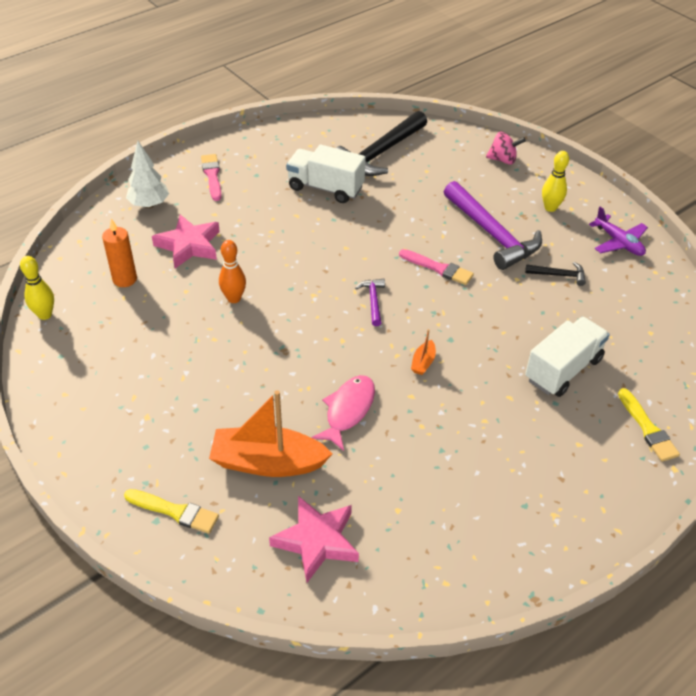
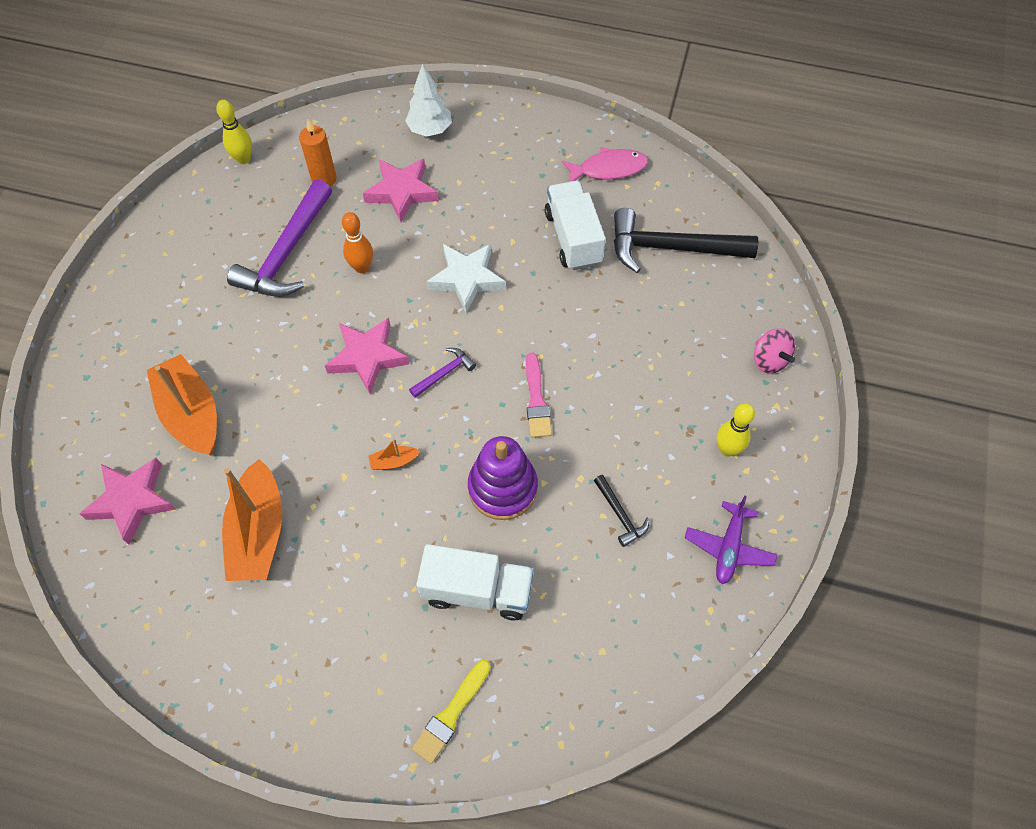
camera: 55 degrees right, 15 degrees up
(175, 511) = (101, 383): yellow brush -> none
(212, 175) = (509, 145): pink brush -> none
(304, 252) = (466, 279): none -> white star
(319, 334) = (367, 357): none -> pink star
(348, 410) = (290, 437): pink fish -> pink fish (608, 169)
(417, 469) = (258, 532): none -> orange boat
(492, 234) = (631, 418): purple hammer -> purple hammer (286, 253)
(493, 318) = (502, 488): none -> purple stacking toy

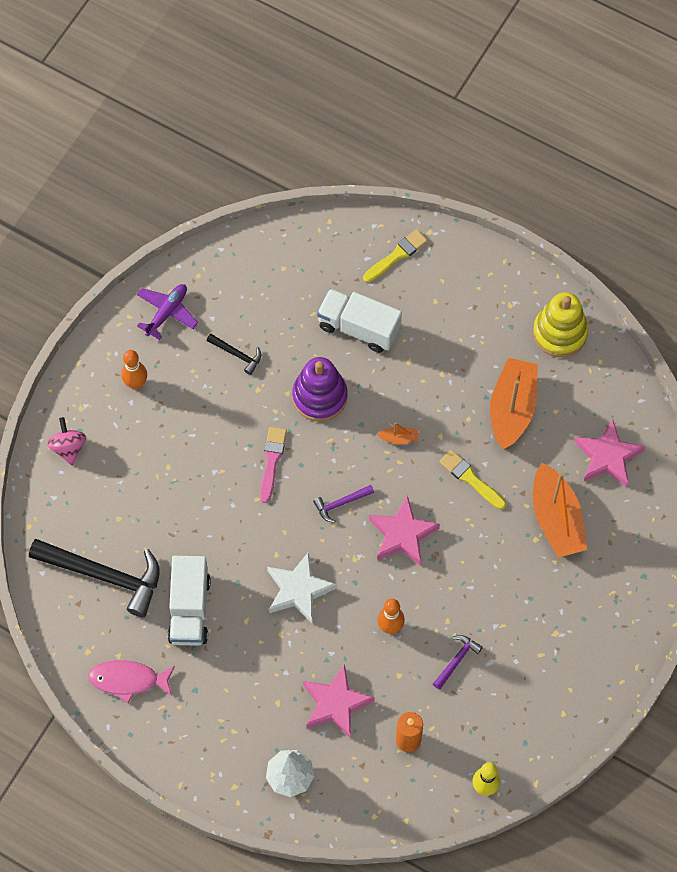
camera: 165 degrees left, 5 degrees up
(204, 653) = (559, 333): none -> yellow stacking toy
(286, 253) = (457, 660): purple hammer -> purple hammer, size x0.46
(299, 435) = (470, 479): none -> yellow brush
(620, 515) = (237, 355): black hammer -> black hammer turned 135 degrees clockwise
(727, 449) = (136, 383): yellow bowling pin -> orange bowling pin

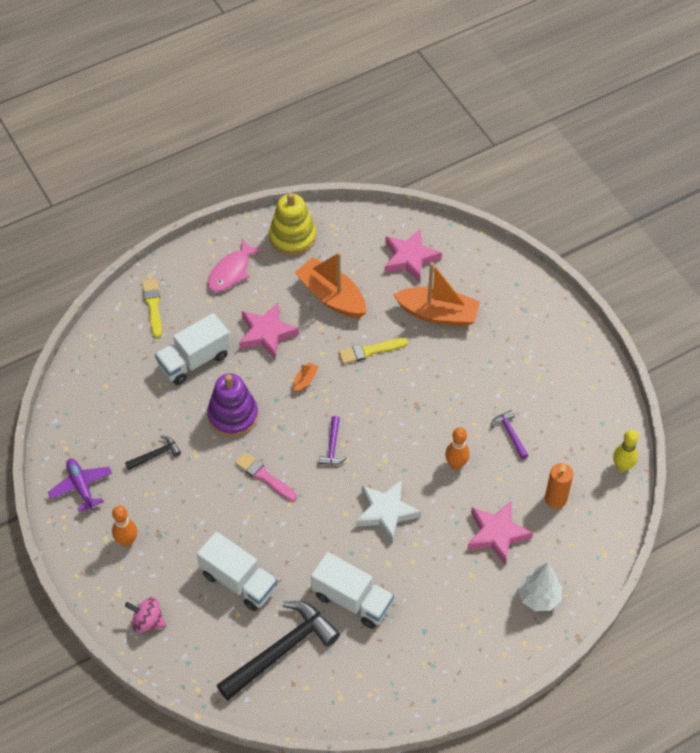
camera: 60 degrees left, 10 degrees down
(128, 680) = (385, 678): pink fish -> pink fish (231, 271)
(151, 501) = (239, 581): none -> white truck
(402, 534) = (385, 418): pink star -> pink star (266, 333)

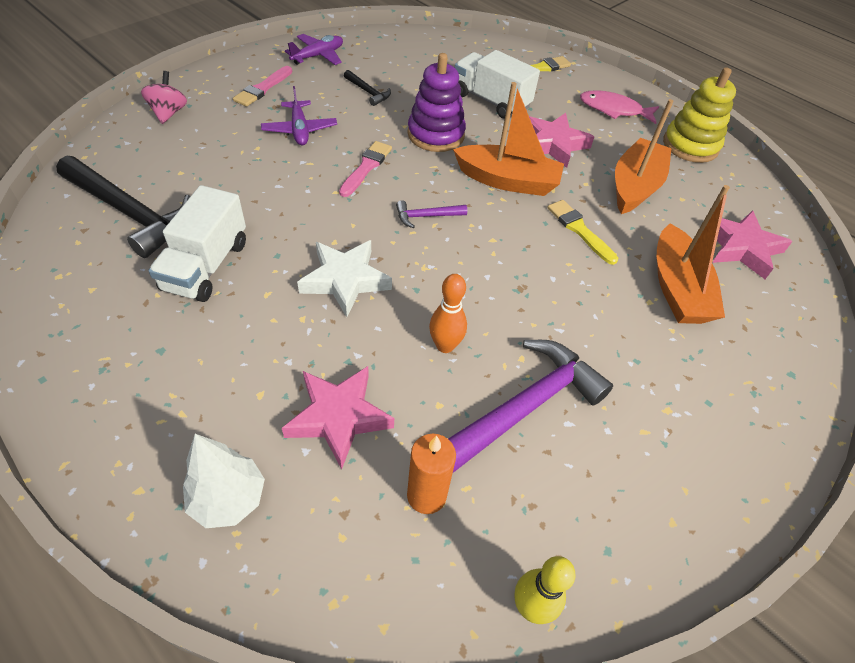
camera: 70 degrees right, 5 degrees down
(127, 541) = (262, 88): orange bowling pin -> pink brush
(200, 518) = (299, 130): none -> purple plane
(239, 581) = (223, 167): white truck -> none
(305, 380) = (507, 181): orange boat -> orange boat, size x2.39
(510, 434) = (524, 407): purple hammer -> purple hammer, size x2.20

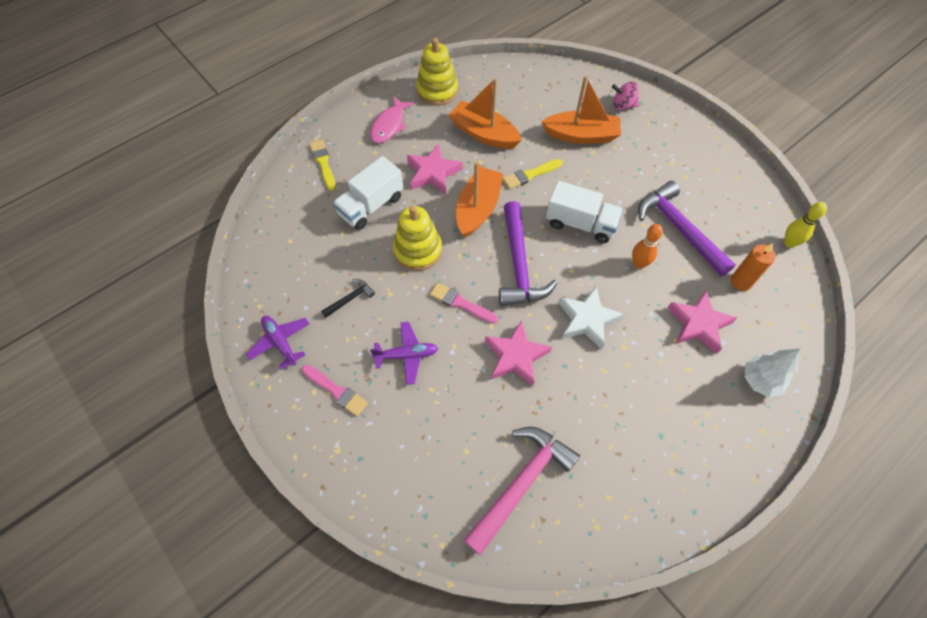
camera: 80 degrees left, 10 degrees up
(131, 213) = (521, 483): black hammer -> pink hammer
(169, 113) = (373, 476): pink spinning top -> pink spinning top (623, 105)
(206, 266) = (579, 415): white truck -> white truck (580, 224)
(426, 216) = (519, 265): purple hammer -> purple hammer, size x2.20
(436, 134) = (418, 250): purple stacking toy -> yellow stacking toy
(741, 248) = (543, 94): pink star -> pink star (516, 356)

